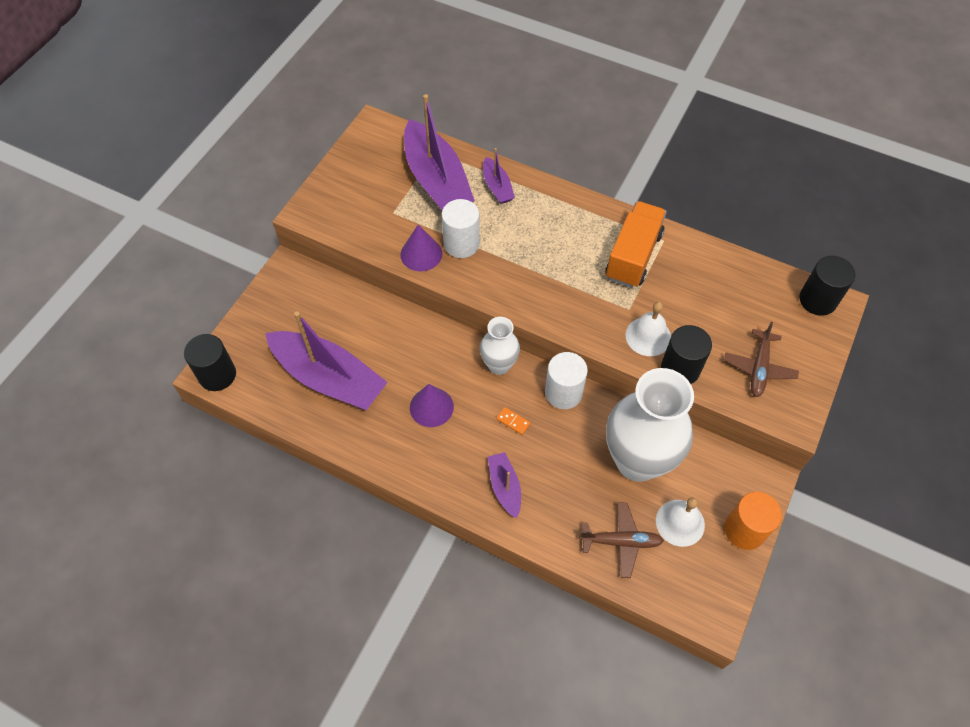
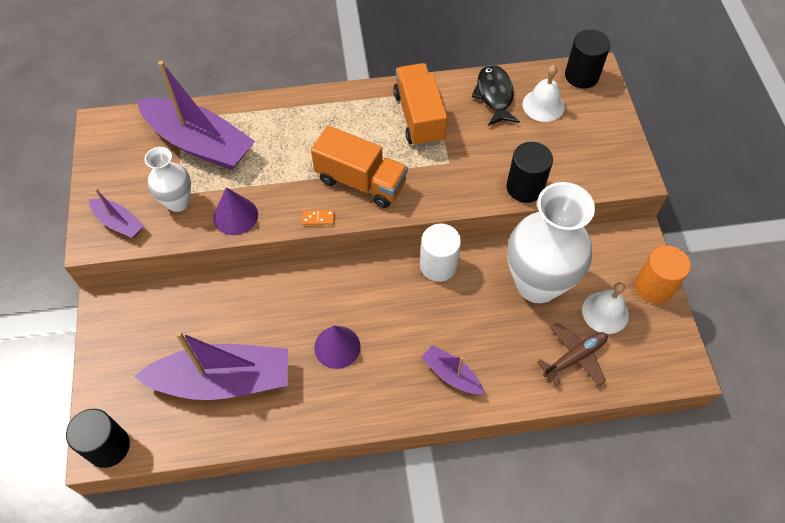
camera: 35 degrees left, 0 degrees up
(461, 244) = (265, 187): white cylinder -> none
(497, 187) = (260, 120): purple boat -> purple boat (119, 223)
(499, 365) = (368, 275): white vase -> white vase (178, 202)
(513, 421) = (416, 315): orange domino -> orange domino (318, 218)
(541, 282) = (360, 181): none -> orange truck
(648, 336) = (481, 176): white bell -> white bell (543, 105)
(717, 273) = (494, 95): none -> black fish
(759, 368) = (581, 152): brown plane -> none

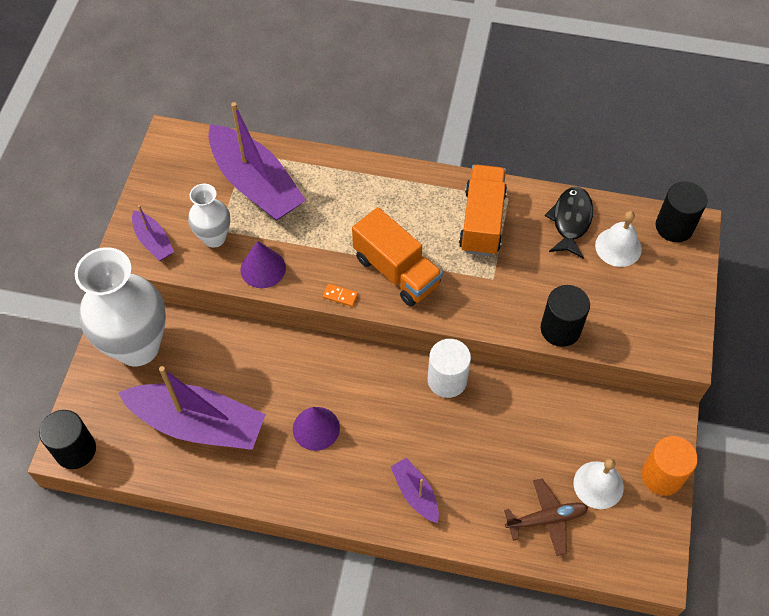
camera: 20 degrees right, 0 degrees up
(537, 284) = (540, 432): white vase -> white vase (137, 346)

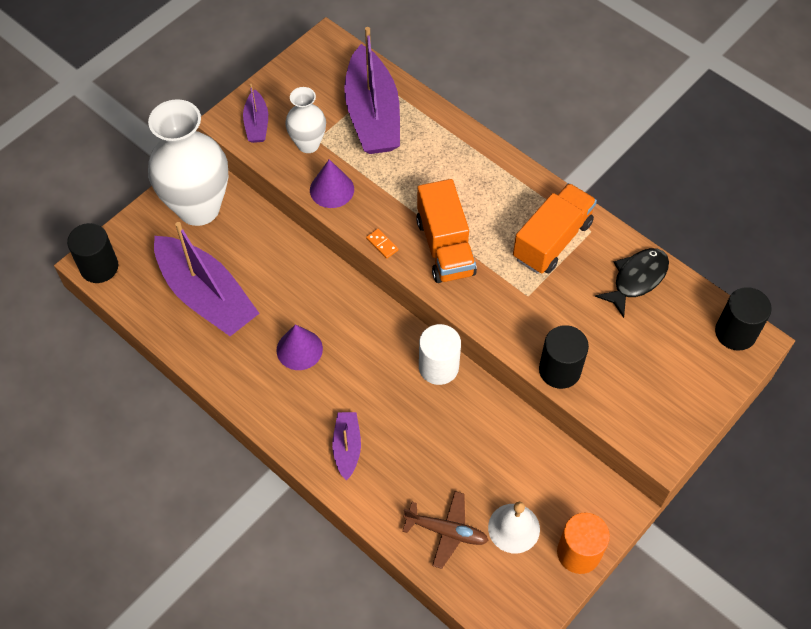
camera: 30 degrees right, 0 degrees up
(618, 247) = (666, 324): white bell -> none

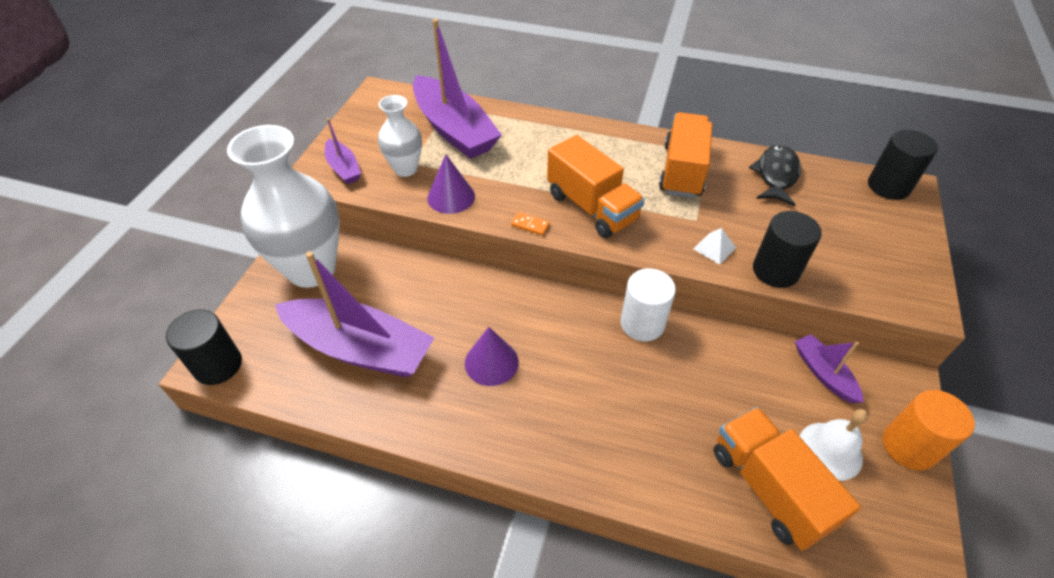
camera: 25 degrees left, 10 degrees down
(347, 447) = (604, 443): purple boat -> purple boat (823, 373)
(446, 531) = (769, 487): brown plane -> orange truck
(523, 328) = (714, 248): none -> white pyramid

